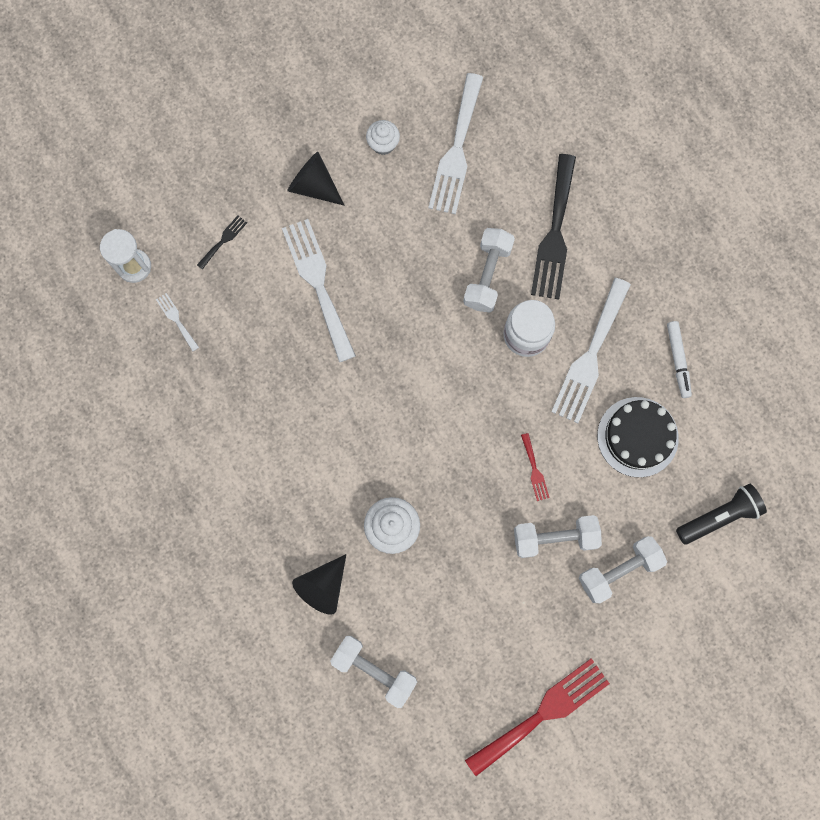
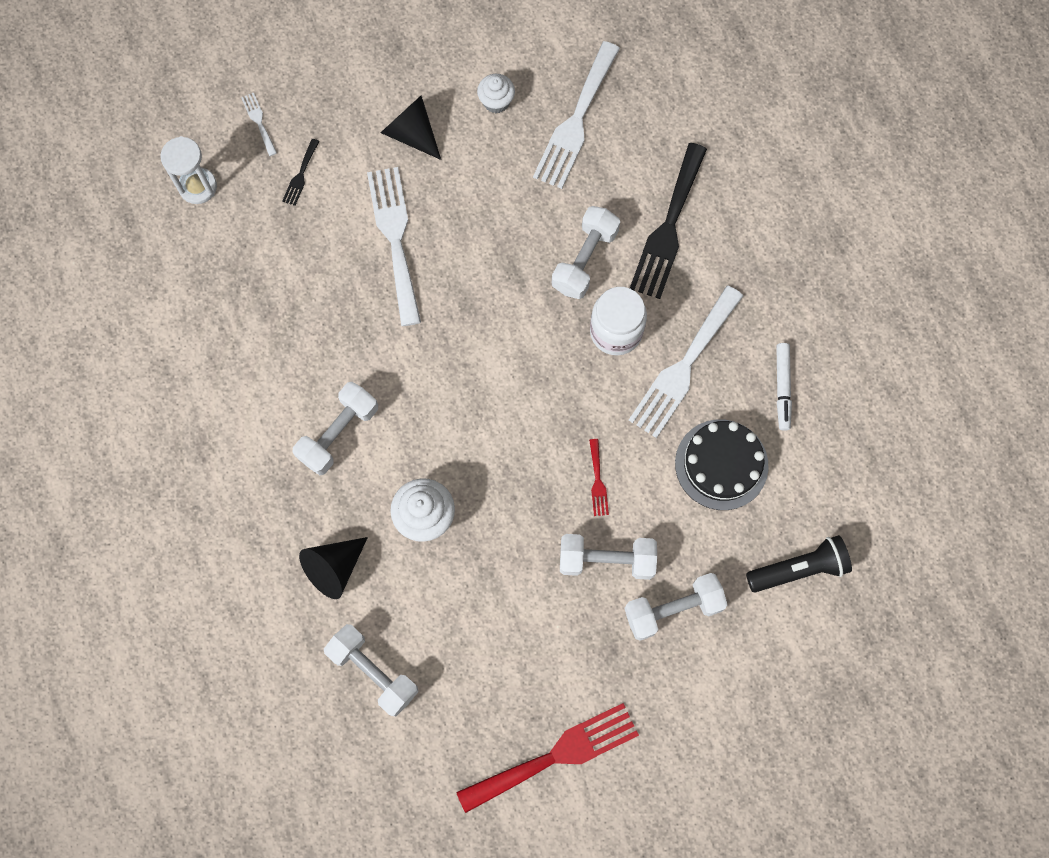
camera: 10 degrees right, 5 degrees down
(176, 320) = (232, 251): white fork -> white fork (259, 121)
(223, 240) = (300, 175): black fork -> black fork turned 150 degrees clockwise
(303, 467) = (338, 433): none -> white dumbbell

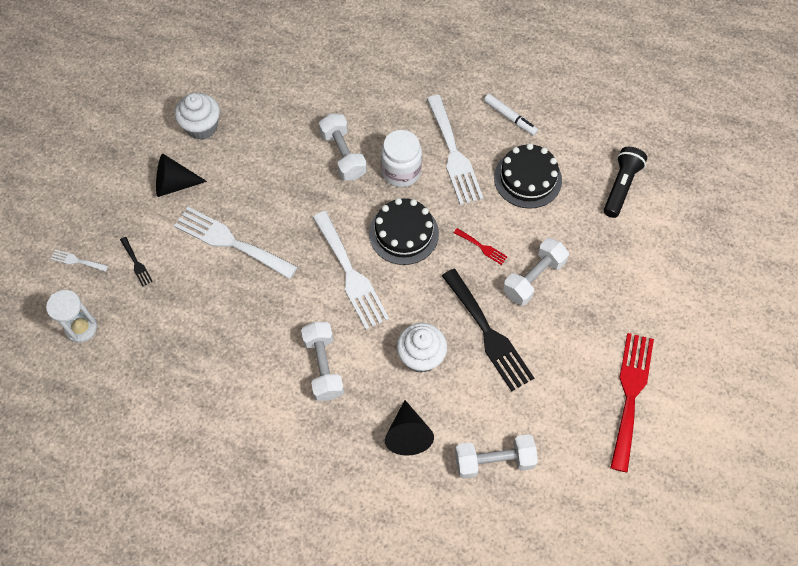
camera: 50 degrees left, 10 degrees down
(496, 102) = (202, 127): white cupcake -> white cupcake, size x1.54
(546, 392) = (403, 233): none -> black cake
(576, 121) = (256, 97): white fork -> white fork (351, 274)
(668, 227) = (365, 101): black fork -> black fork (488, 333)
(673, 609) = (592, 266): white dumbbell -> none

